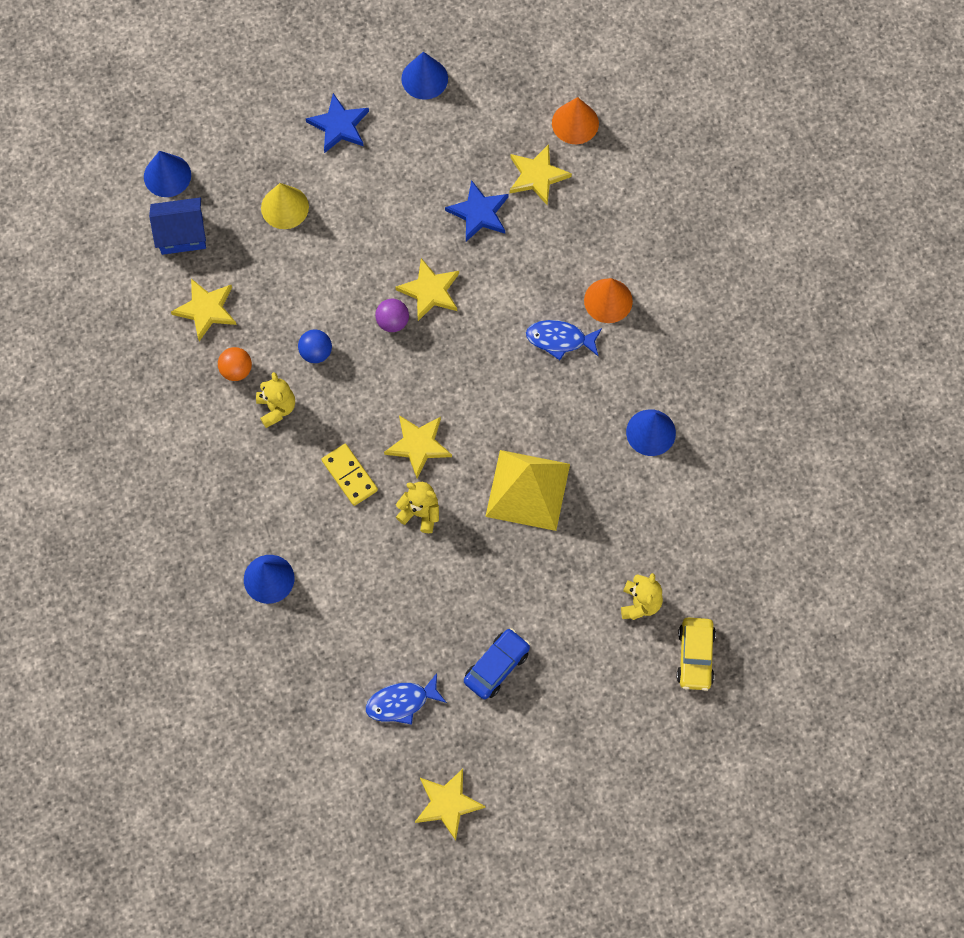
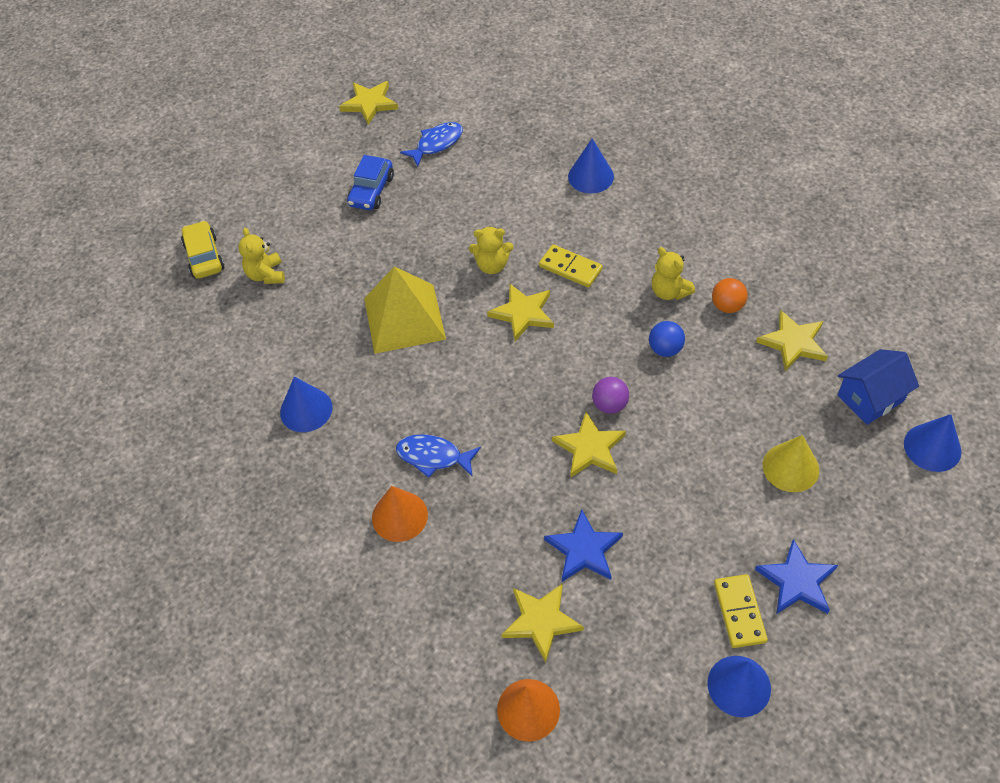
camera: 160 degrees right, 15 degrees down
(393, 123) = (739, 612): none -> yellow domino
(560, 339) = (433, 457): blue fish -> blue fish turned 150 degrees counterclockwise

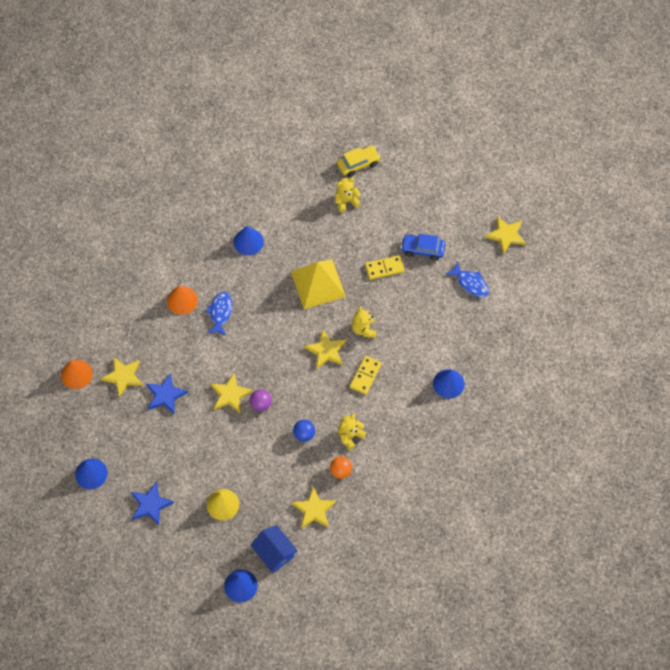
camera: 80 degrees right, 10 degrees up
(739, 612) = (131, 474): yellow domino -> yellow domino (384, 268)

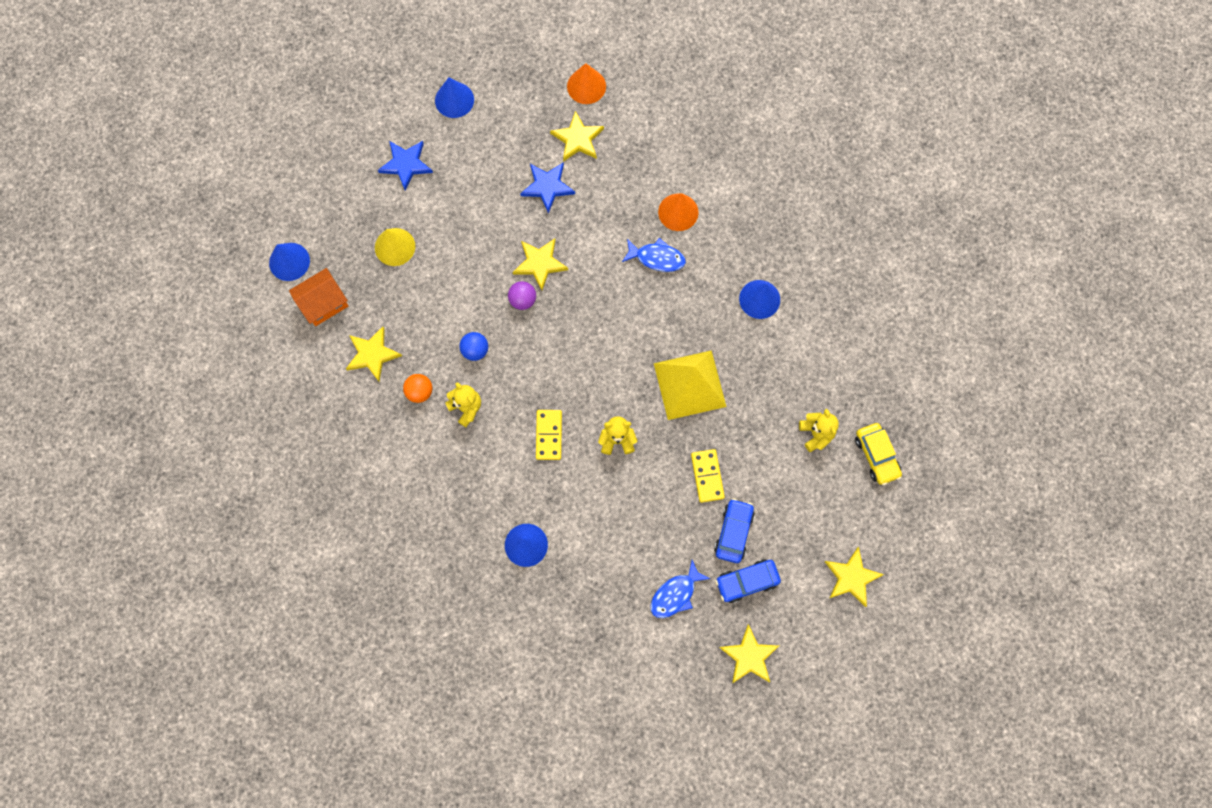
camera: 95 degrees right, 10 degrees up
(274, 553) = (324, 303): blue house -> orange house
(326, 350) = (590, 387): yellow star -> yellow star (851, 577)
(365, 376) = (548, 435): yellow domino -> yellow domino turned 60 degrees clockwise
(456, 239) = (747, 582): none -> blue car

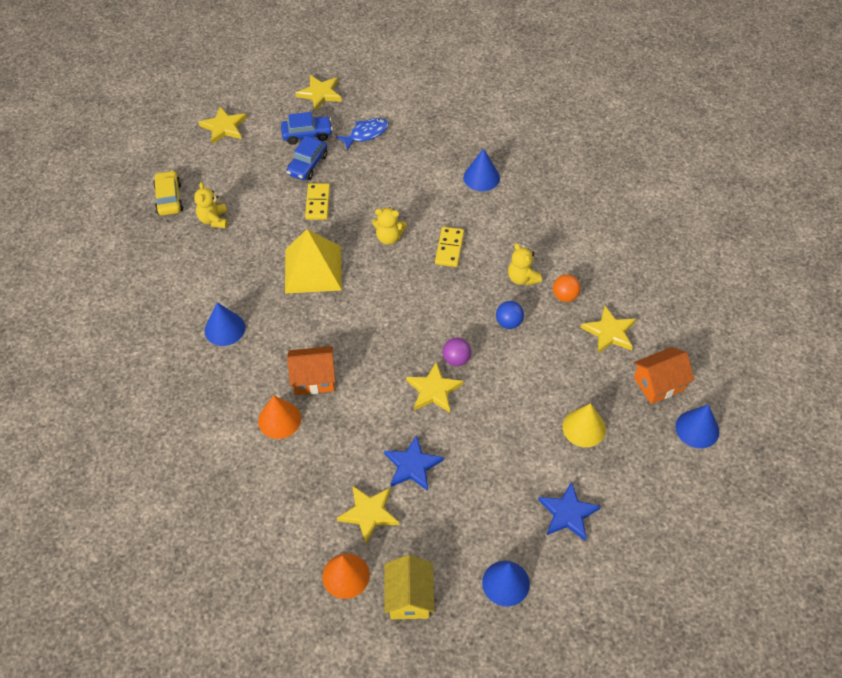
camera: 170 degrees left, 20 degrees down
(531, 77) = (409, 597): none -> yellow house
(657, 258) = (314, 379): blue fish -> orange house

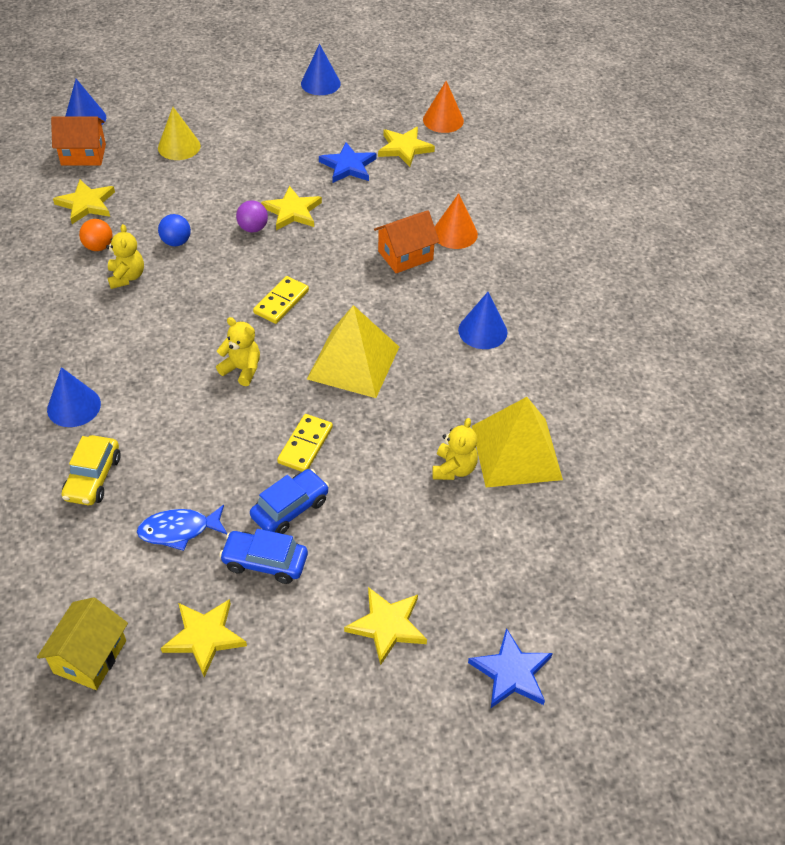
camera: 160 degrees left, 5 degrees down
(169, 199) = (508, 523): yellow car -> yellow car (93, 478)
(174, 244) = (516, 452): none -> yellow pyramid
(314, 379) = (405, 255): orange house -> orange house turned 45 degrees counterclockwise
(409, 597) = (399, 96): yellow house -> yellow house (90, 656)
(449, 248) = (180, 333): yellow domino -> yellow domino (281, 302)
(568, 513) = (241, 103): blue star -> blue star (511, 672)

